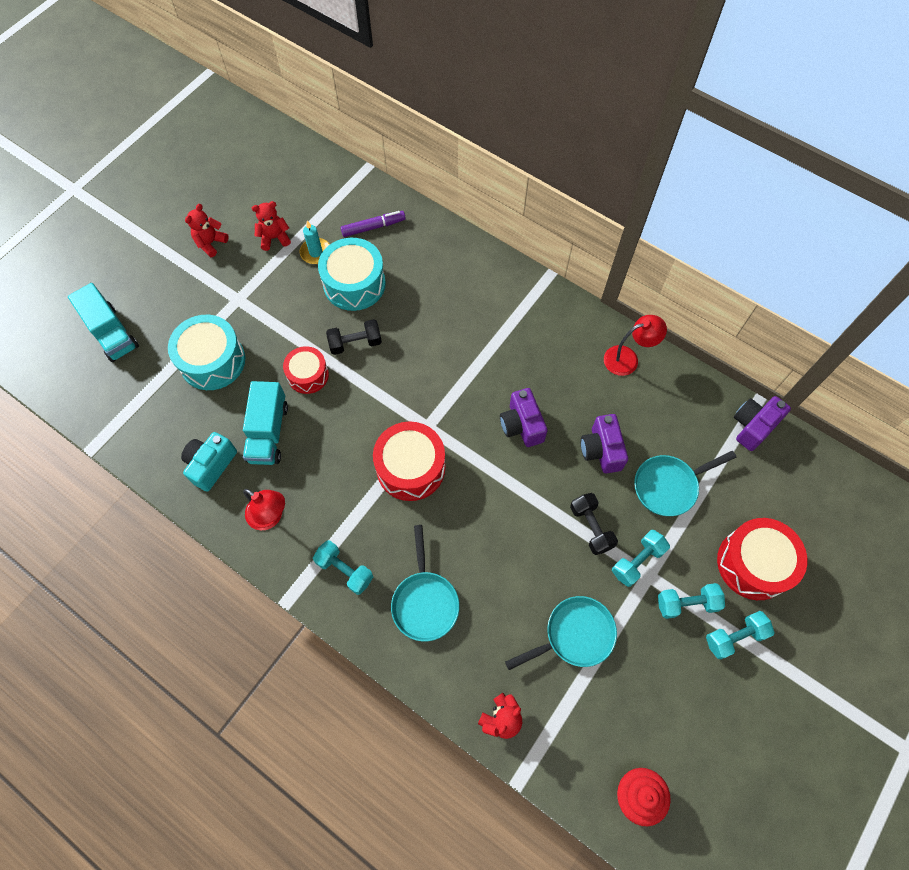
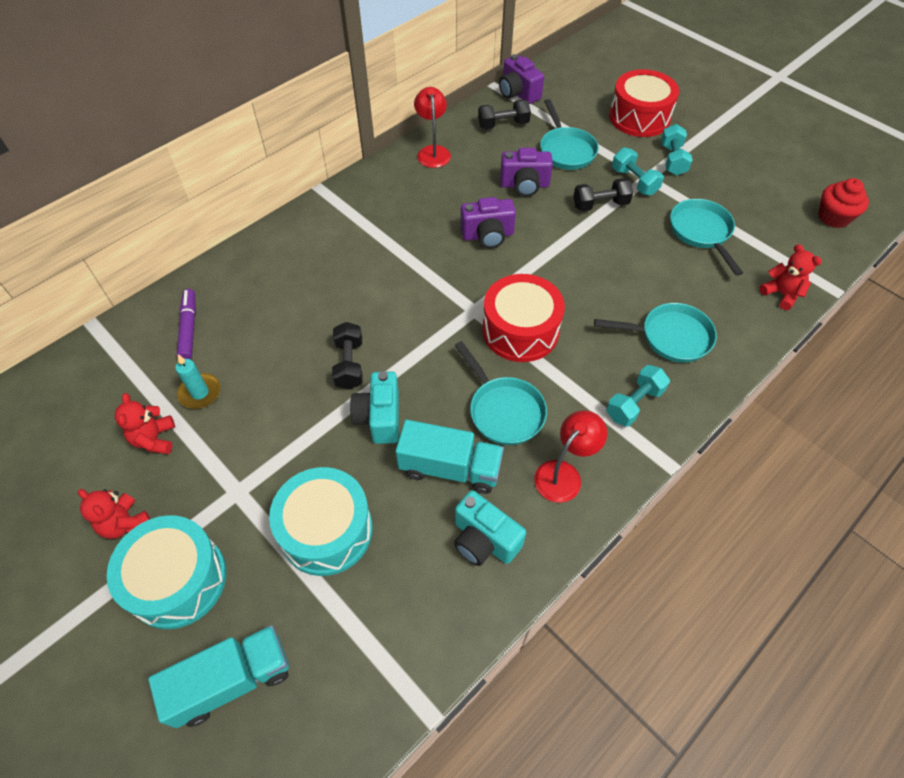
camera: 80 degrees left, 10 degrees down
(308, 375) = (379, 417): red drum -> turquoise camera
(325, 464) = (503, 410): none -> turquoise pan
(354, 284) = (264, 356): turquoise drum -> turquoise drum (178, 580)
(692, 418) = (503, 125): none -> black dumbbell
(734, 637) = (700, 139): turquoise dumbbell -> none

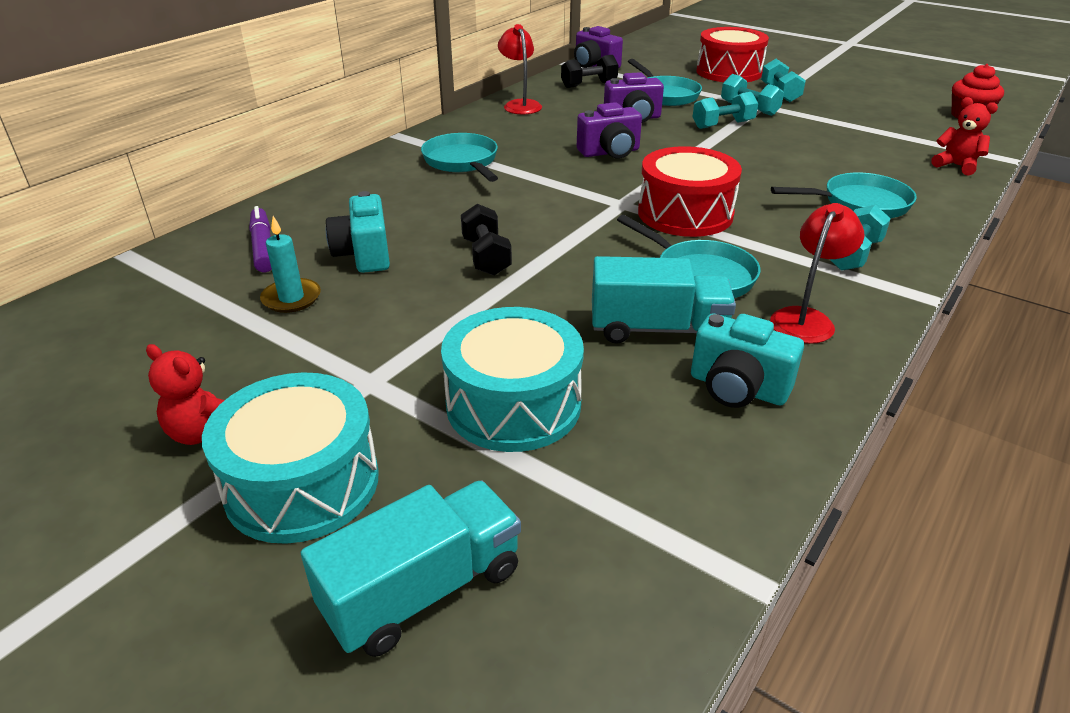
camera: 10 degrees left, 20 degrees down
(154, 439) = (235, 345): red teddy bear -> none
(379, 417) = (544, 296): turquoise camera -> turquoise camera (364, 254)
(600, 205) = (723, 125): black dumbbell -> turquoise dumbbell
(701, 232) = (842, 134): turquoise pan -> turquoise pan (462, 162)

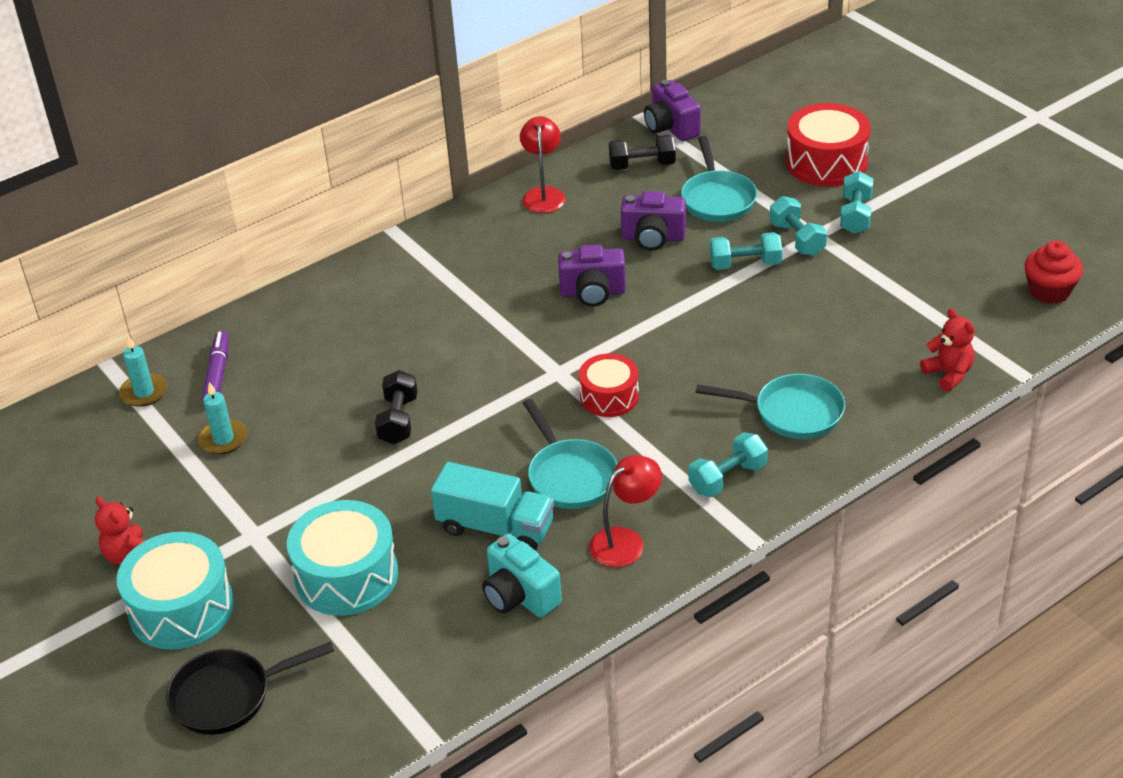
camera: 20 degrees right, 5 degrees up
(178, 272) = (144, 392): none -> turquoise candle
(364, 254) = (297, 399): turquoise camera -> none
(423, 590) = (228, 696): turquoise truck -> black pan
(462, 162) = (437, 284): turquoise pan -> none
(685, 213) = (609, 396): red drum -> red drum, size x0.63

